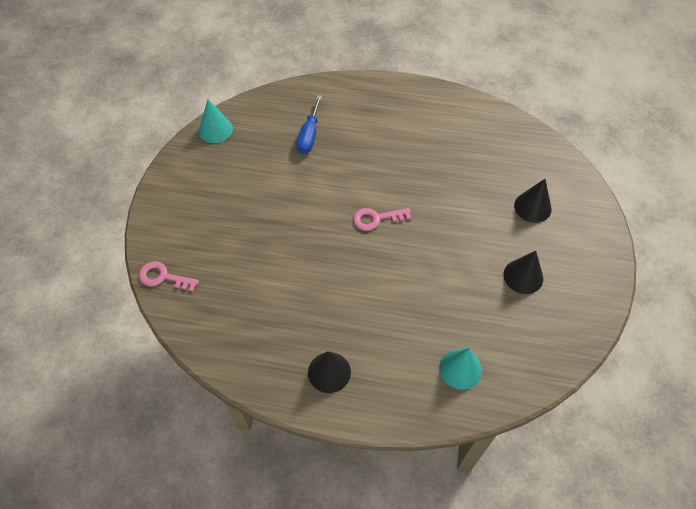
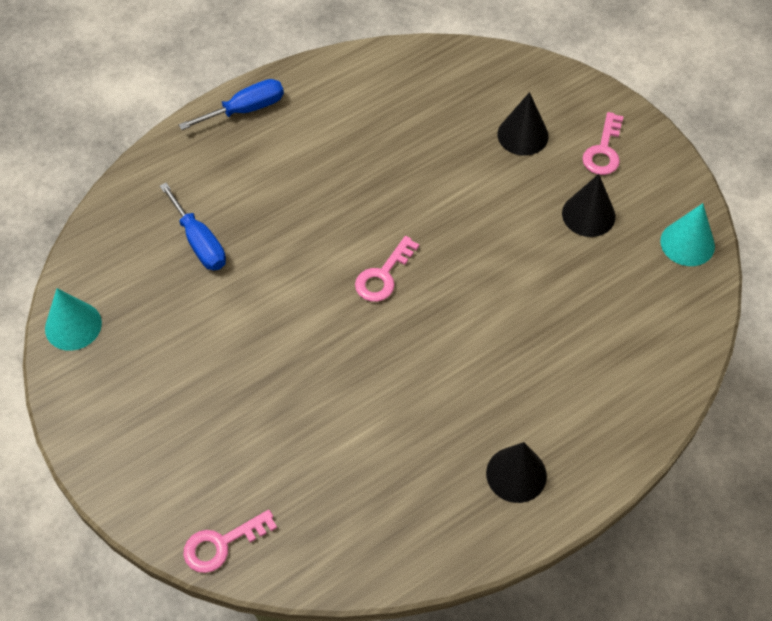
camera: 45 degrees left, 0 degrees up
(400, 91) = (245, 110): none -> blue screwdriver
(460, 369) = (630, 356): turquoise cone -> turquoise cone (687, 243)
(572, 250) = (603, 151): none -> pink key

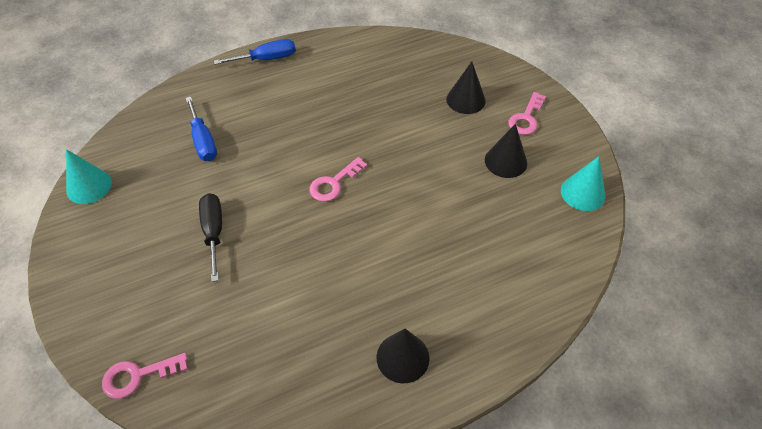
camera: 10 degrees right, 5 degrees down
(253, 361) = (214, 232): none -> black screwdriver

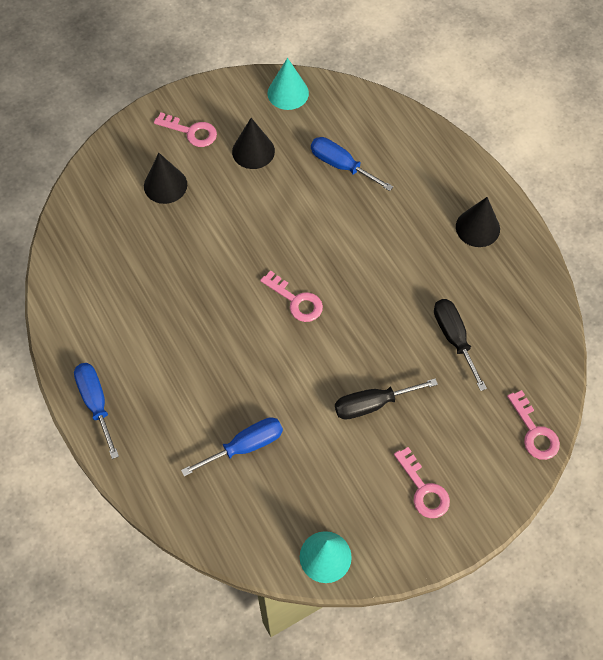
camera: 95 degrees left, 10 degrees up
(116, 264) = (424, 489): none -> pink key
(266, 312) = (454, 338): none -> black screwdriver
(490, 231) = (341, 165): none -> blue screwdriver

